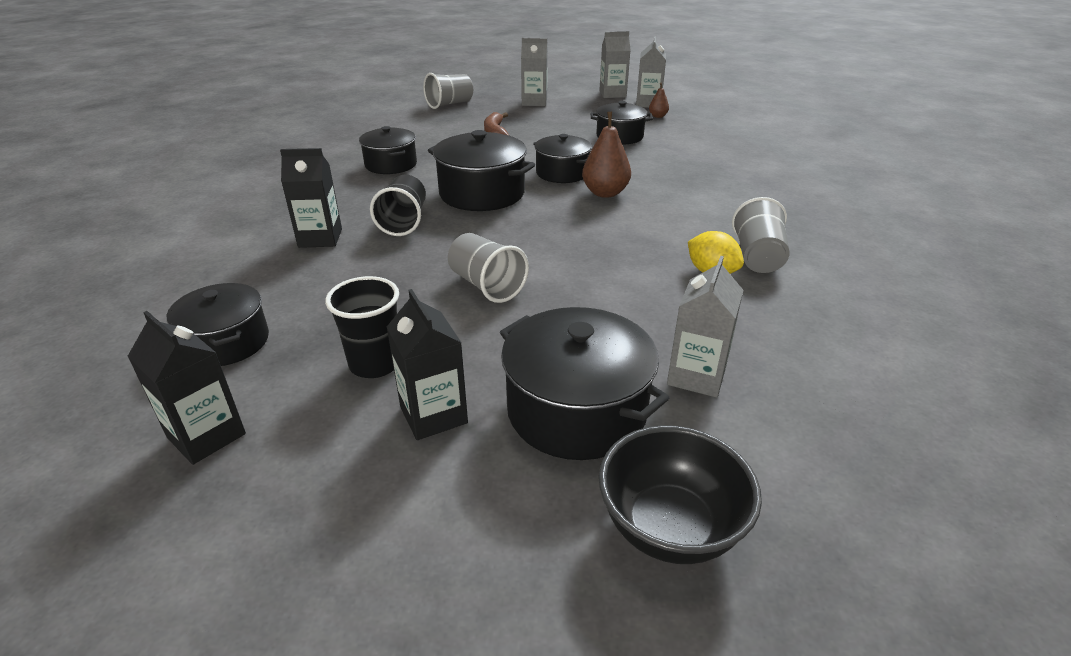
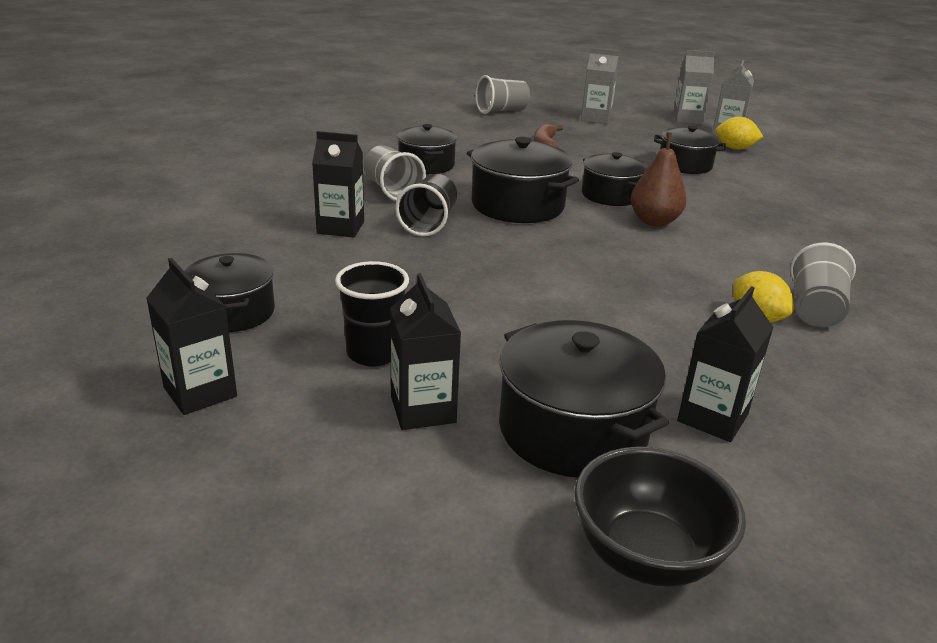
camera: 10 degrees right, 5 degrees down
(486, 285) = (503, 296): grey cup -> grey cup (392, 190)
(658, 116) = (735, 148): brown pear -> yellow lemon
(696, 376) = (712, 418): grey carton -> black carton

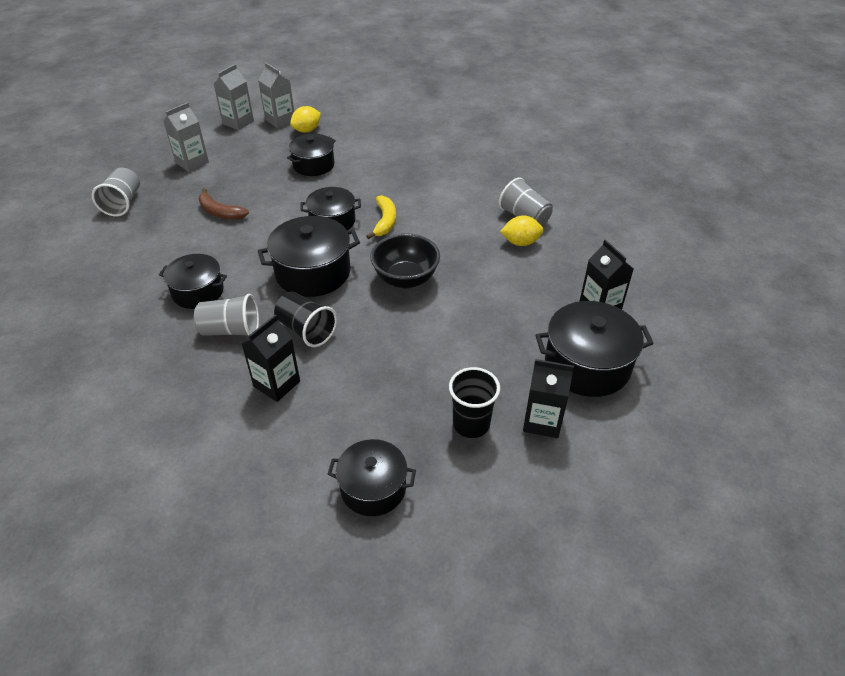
camera: 60 degrees left, 15 degrees up
(200, 392) = (472, 531): black carton -> none
(646, 556) = (686, 382): black bowl -> black bowl (405, 279)
(654, 221) = (385, 221): brown pear -> yellow banana

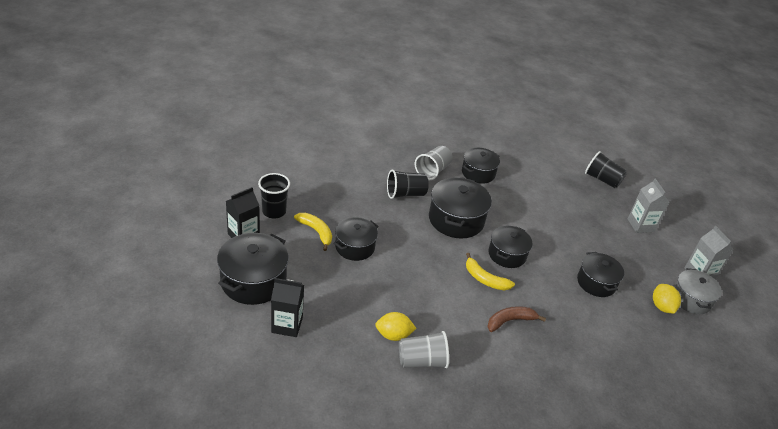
camera: 120 degrees right, 5 degrees down
(123, 203) = (602, 179): grey cup -> black cup
(220, 212) = (559, 212): brown banana -> brown banana (510, 321)
(277, 384) = (375, 168): black carton -> none
(280, 120) = (691, 299): grey carton -> grey pot
(373, 488) = (279, 165): black pot -> black pot (355, 247)
(405, 279) = (411, 253): black bowl -> none
(459, 364) = (316, 232): none -> yellow banana
(520, 242) = (393, 335): yellow lemon -> yellow lemon turned 60 degrees clockwise

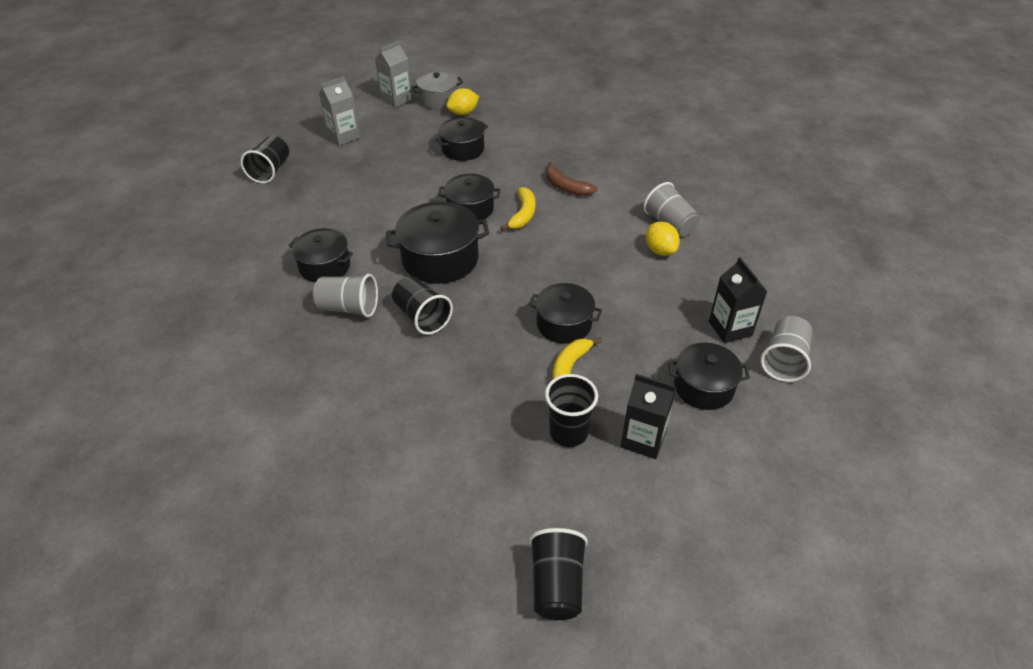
camera: 110 degrees left, 5 degrees up
(200, 172) = (557, 585): none -> black cup
(237, 335) = (784, 360): none -> grey cup
(253, 281) = (703, 387): black pot -> black pot, size x0.66

